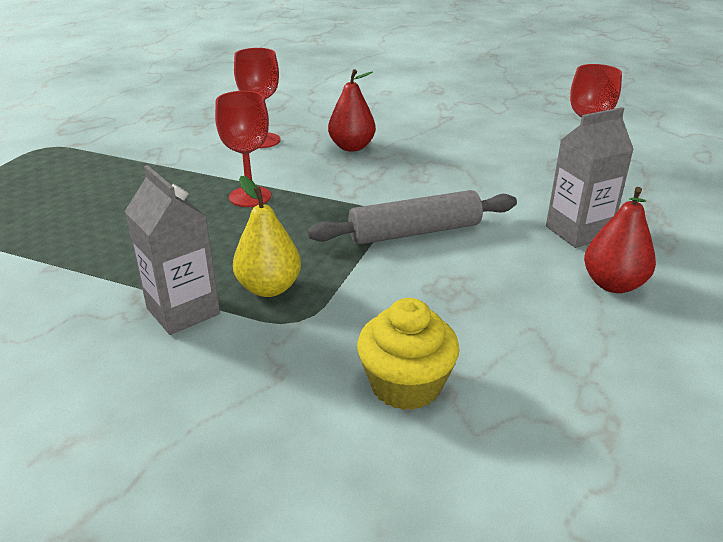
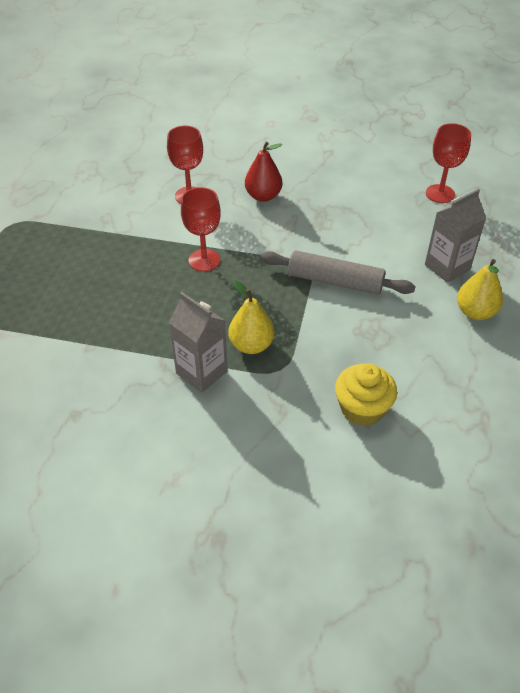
camera: 10 degrees left, 15 degrees up
(414, 232) = (335, 281): grey rolling pin -> grey rolling pin turned 45 degrees clockwise
(613, 284) = (475, 312): red pear -> yellow pear

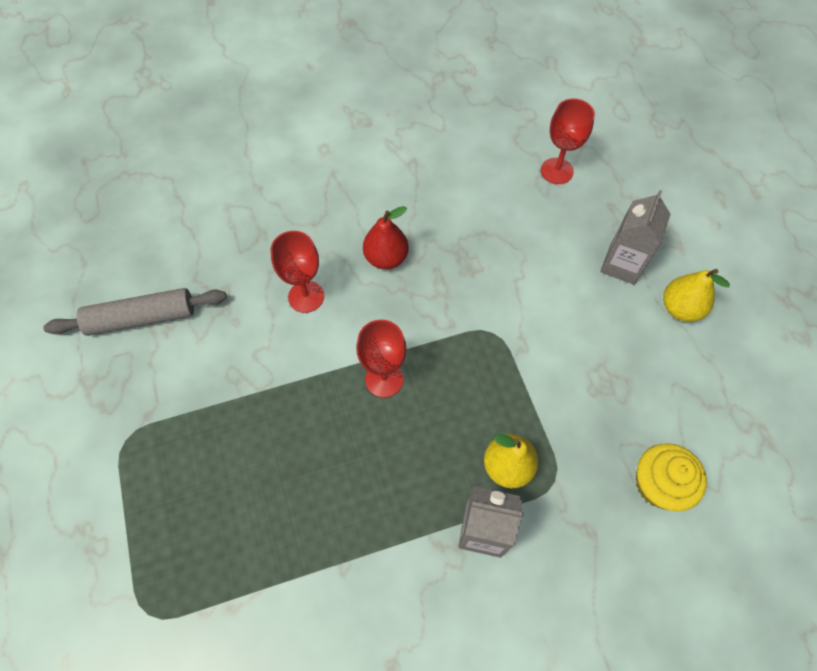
camera: 30 degrees left, 15 degrees up
(335, 281) = (532, 337): grey rolling pin -> grey rolling pin (142, 318)

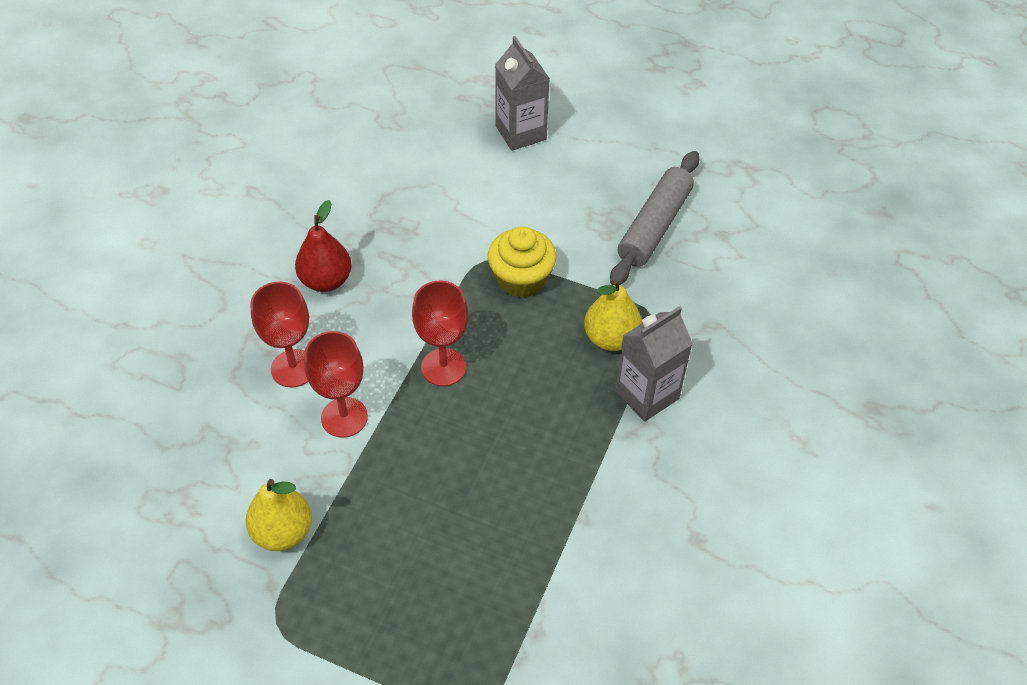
camera: 50 degrees left, 10 degrees down
(142, 318) = (153, 523): grey rolling pin -> grey rolling pin (654, 226)
(557, 171) = (386, 103): red goblet -> red goblet (344, 417)
(658, 484) = (719, 255): yellow cupcake -> yellow cupcake (521, 279)
(680, 308) = (597, 130): yellow pear -> yellow pear (283, 532)

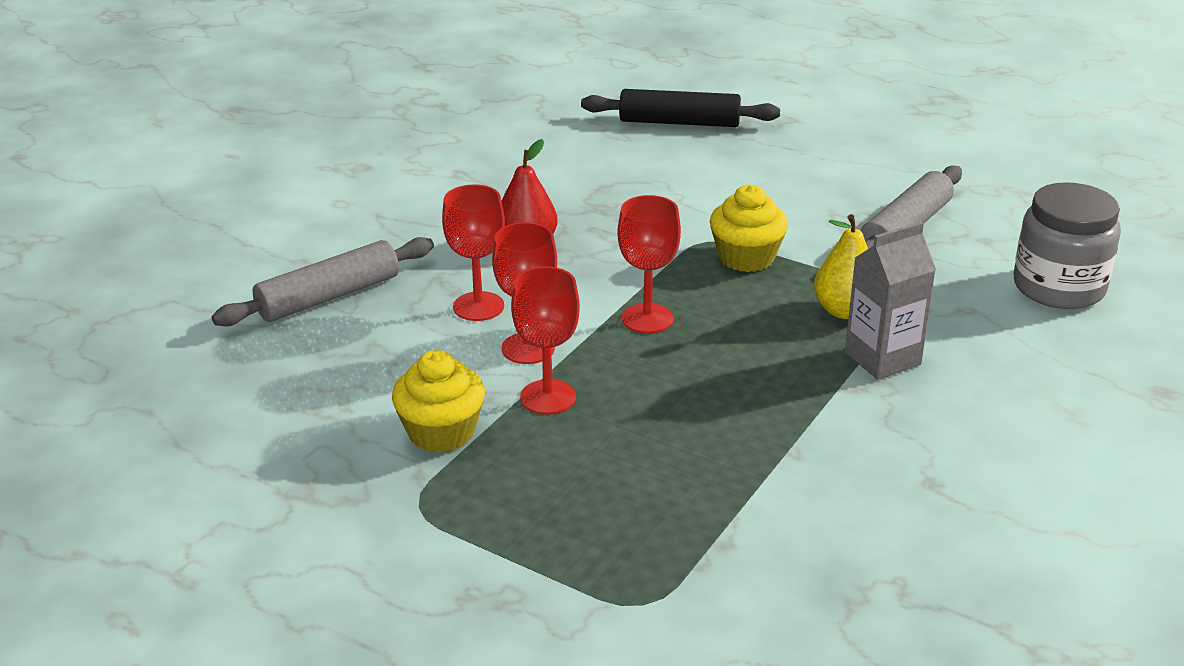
camera: 10 degrees right, 20 degrees down
(156, 370) = (329, 296): none -> grey rolling pin
(283, 532) = (441, 432): yellow pear -> yellow cupcake
(369, 477) = (548, 397): none -> red goblet
(444, 101) = (679, 122): none -> black rolling pin
(521, 133) = (761, 150): grey carton -> none
(786, 289) = (1058, 287): none -> grey jar

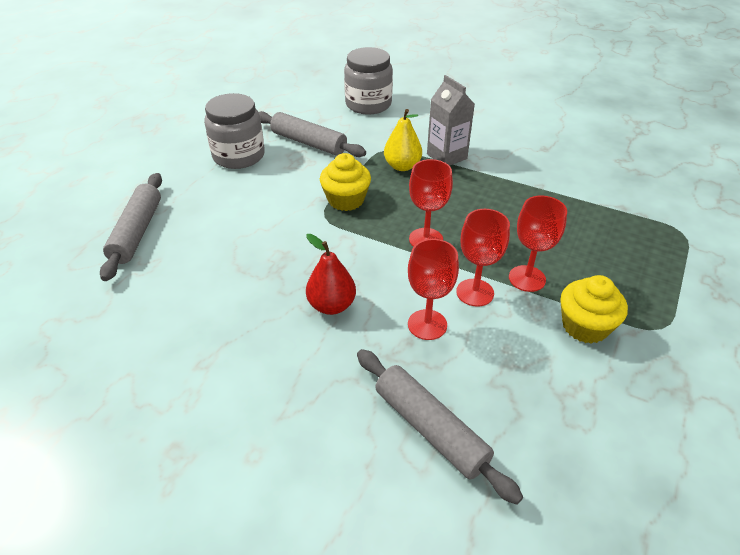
camera: 95 degrees left, 10 degrees up
(679, 122) = (137, 232): black rolling pin -> grey rolling pin
(858, 174) = (238, 156): none -> grey jar

